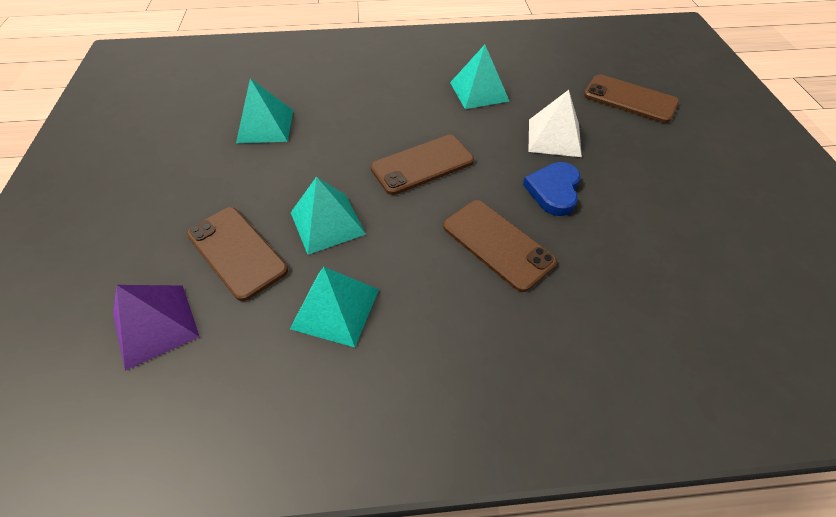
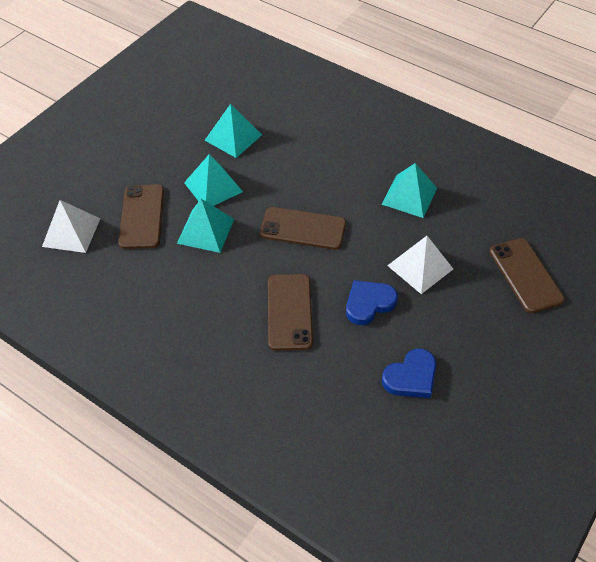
camera: 40 degrees right, 0 degrees up
(155, 325) = (71, 232): purple pyramid -> white pyramid
(335, 308) = (161, 284): turquoise pyramid -> turquoise pyramid (213, 187)
(662, 228) = (411, 377): none -> blue heart

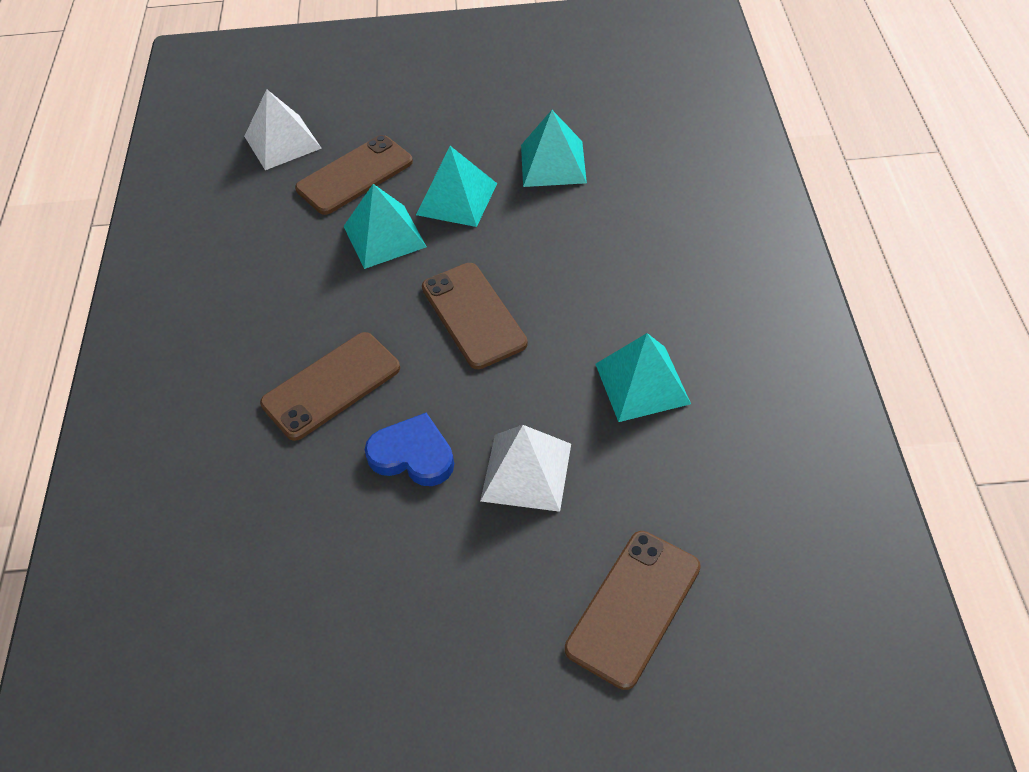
camera: 55 degrees right, 0 degrees up
(411, 377) = (330, 574): blue heart -> none

